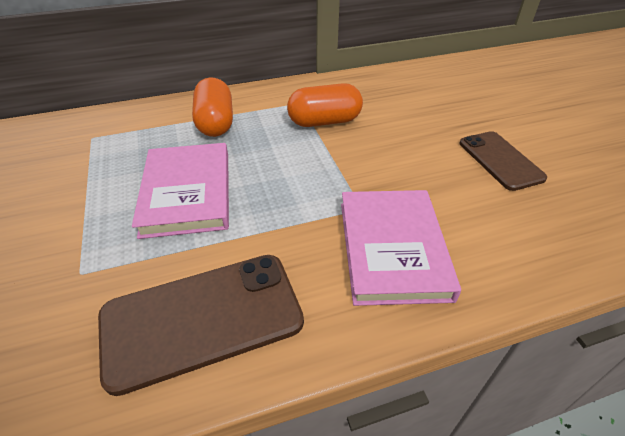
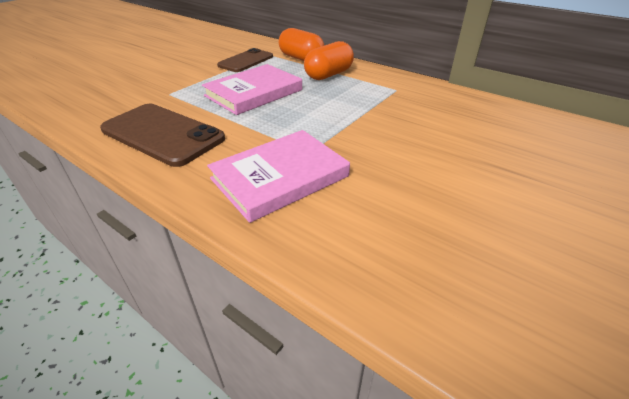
camera: 55 degrees right, 5 degrees down
(324, 121) = (389, 105): orange capsule -> orange capsule (301, 58)
(500, 160) = (472, 202): brown phone -> brown phone (246, 61)

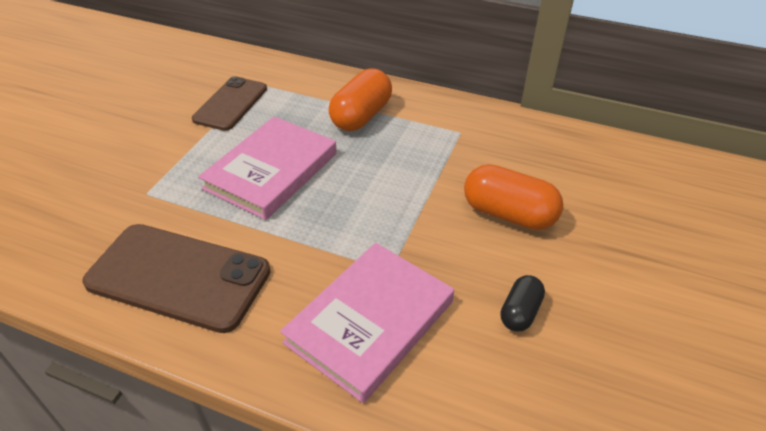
camera: 15 degrees left, 5 degrees up
(301, 58) = (310, 87): orange capsule -> orange capsule (508, 214)
(401, 191) = (520, 312): none -> black capsule

